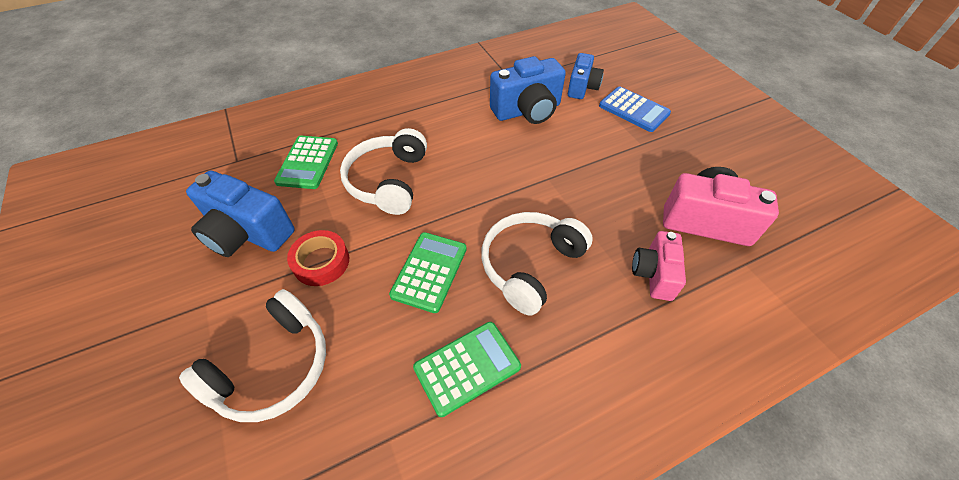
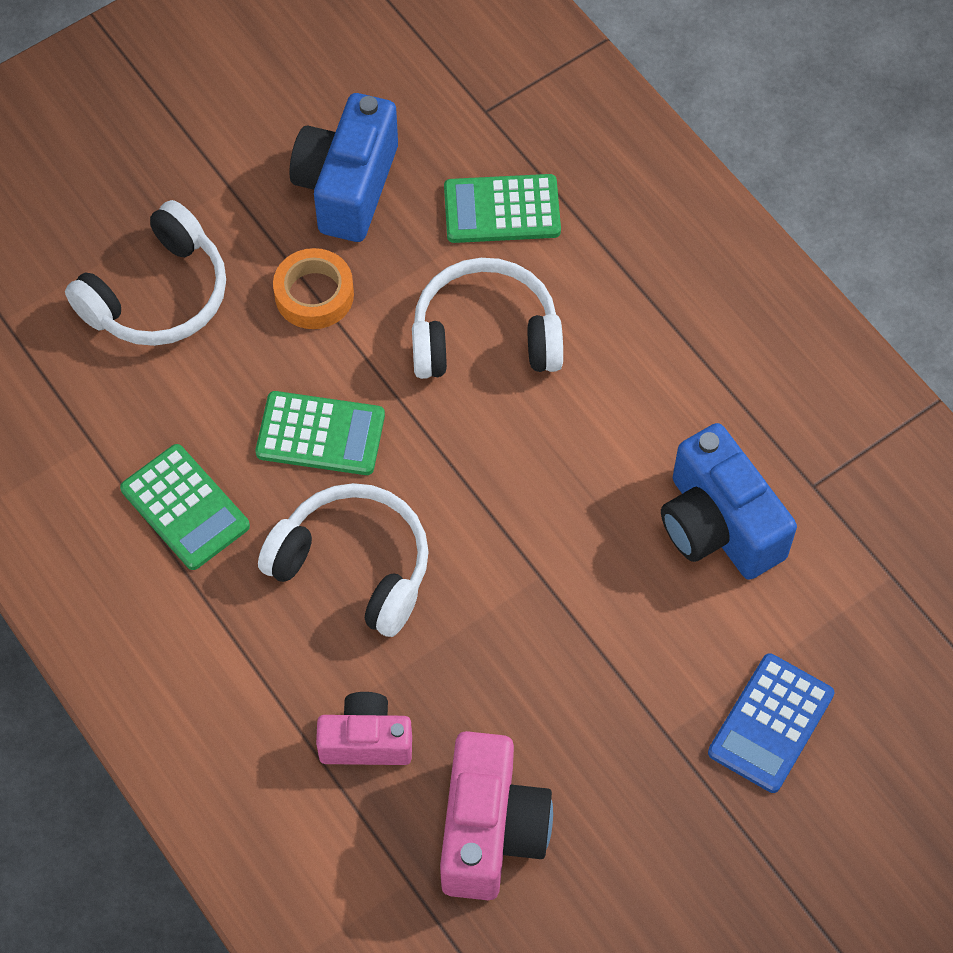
camera: 80 degrees right, 10 degrees up
(273, 367) = (158, 295): white headphones -> white headphones turned 75 degrees counterclockwise
(321, 262) = (314, 294): red tape -> orange tape
(582, 87) = (822, 622): blue camera -> none

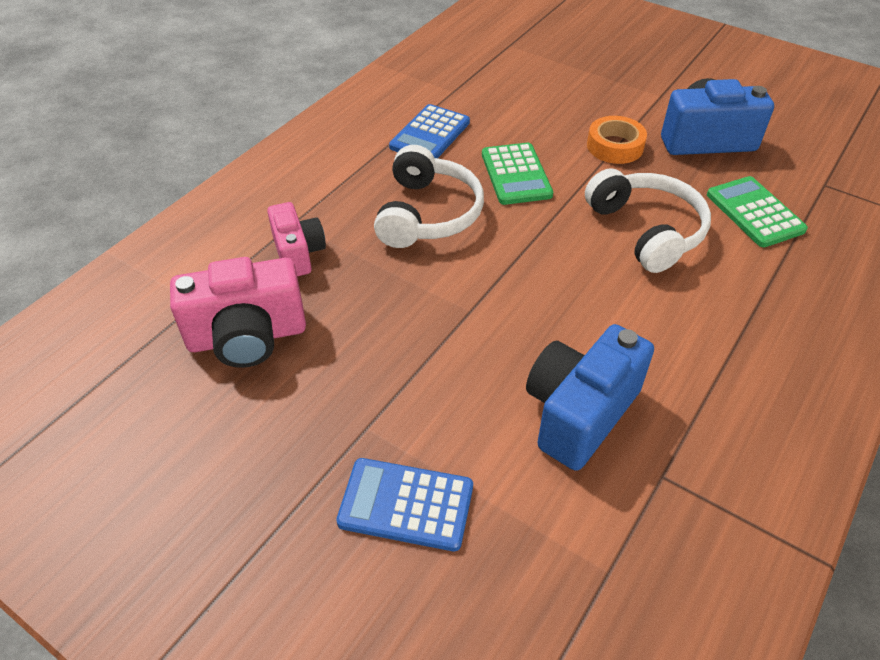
camera: 70 degrees right, 15 degrees down
(158, 295) = (565, 89): white headphones -> none
(185, 508) = (430, 135): green calculator -> blue calculator

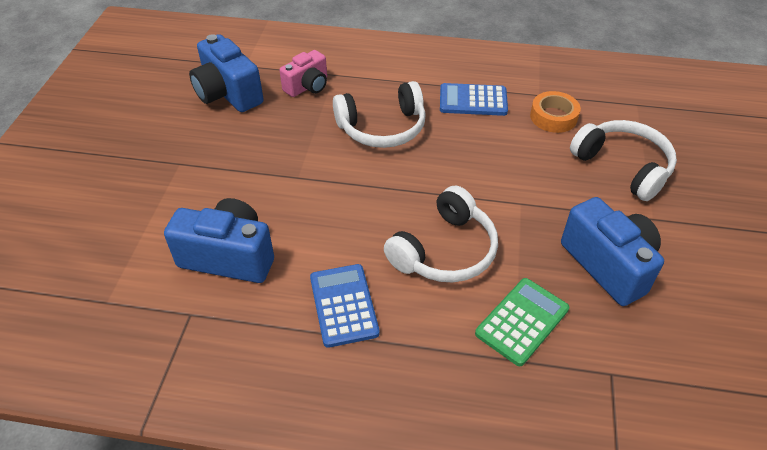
camera: 65 degrees right, 0 degrees up
(247, 337) = (228, 94): pink camera -> blue camera
(406, 504) = (130, 197): blue calculator -> blue calculator (344, 305)
(516, 174) = (460, 158): green calculator -> none
(588, 85) = (623, 166): none -> white headphones
(615, 146) = (544, 205): orange tape -> orange tape (553, 117)

